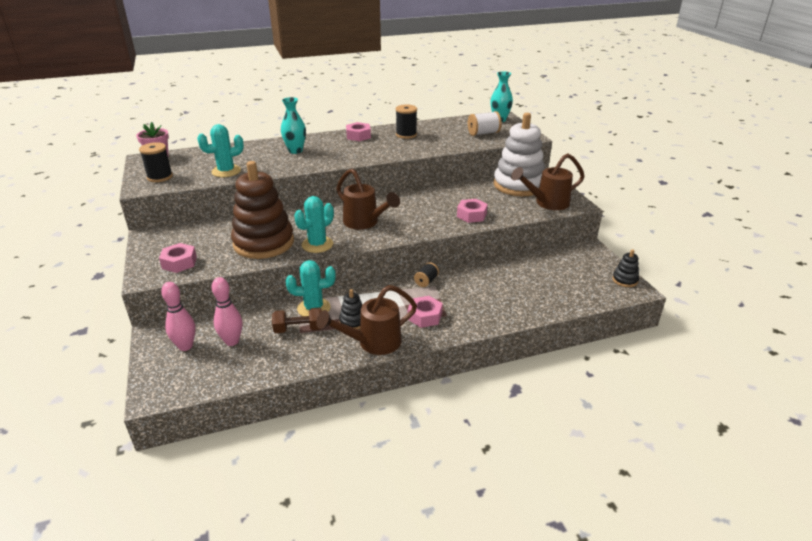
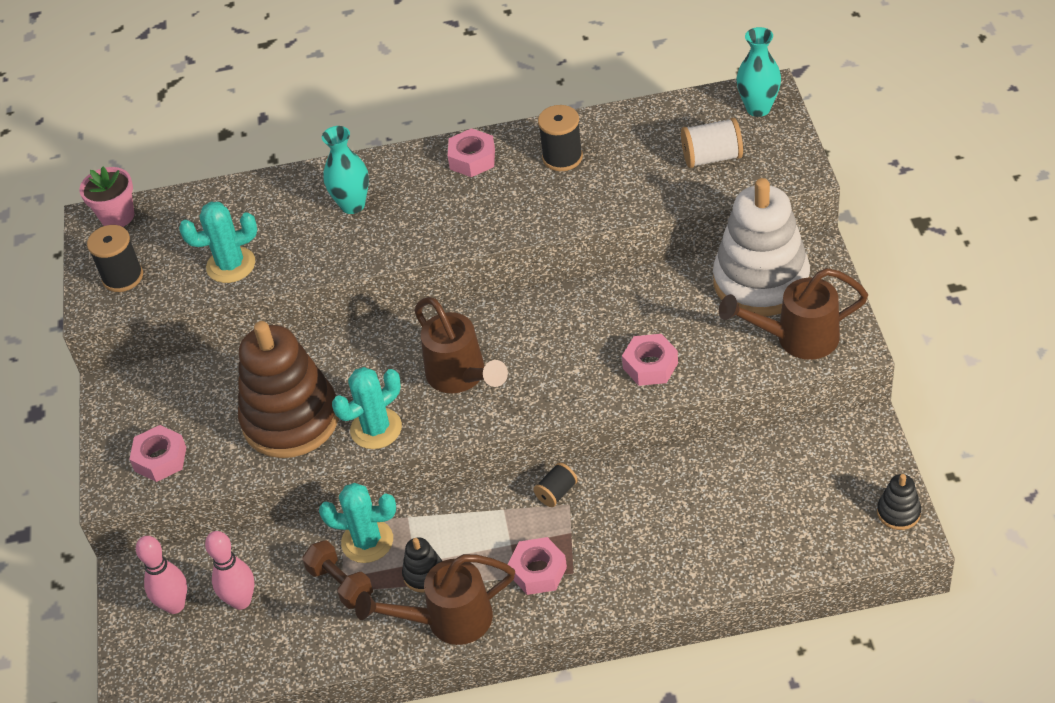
camera: 15 degrees right, 15 degrees up
(299, 329) = (340, 584): brown dumbbell -> brown dumbbell turned 45 degrees clockwise

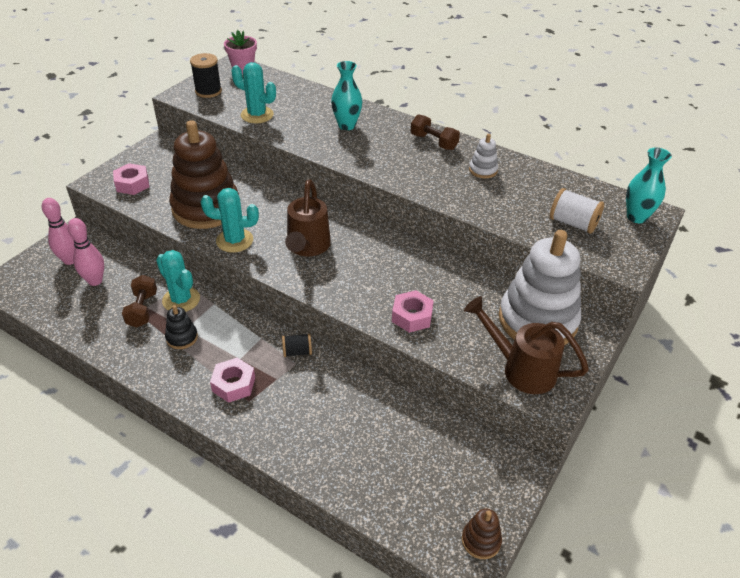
camera: 35 degrees right, 5 degrees down
(447, 621) = (159, 370): brown watering can -> none
(472, 159) = (433, 142): pink nut -> brown dumbbell
(562, 157) = (483, 170): black spool -> white stacking toy
(898, 512) = (481, 540): black stacking toy -> brown stacking toy

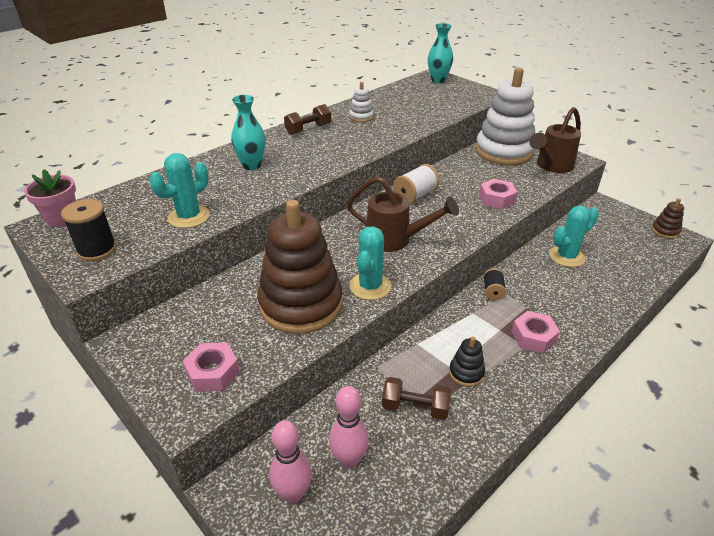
camera: 75 degrees left, 5 degrees down
(181, 300) = (405, 371): turquoise cactus -> turquoise cactus (566, 256)
(573, 223) = (440, 99): white spool -> white spool (415, 195)

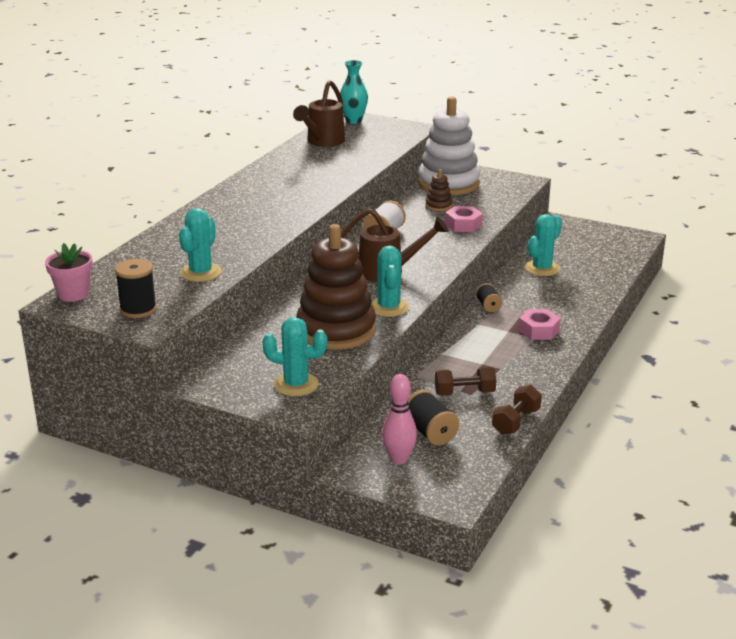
camera: 20 degrees left, 10 degrees down
(213, 372) = (296, 384): pink nut -> turquoise cactus
(252, 165) = (222, 225): turquoise vase -> none
(308, 129) = (252, 186): brown dumbbell -> brown dumbbell (516, 421)
(349, 459) = (430, 432): pink bowling pin -> black spool
(361, 117) = (298, 167): white stacking toy -> none
(466, 373) = (494, 364): black stacking toy -> none
(551, 166) = (501, 190): brown watering can -> brown watering can (322, 142)
(665, 231) = (622, 234): brown stacking toy -> brown stacking toy (438, 206)

